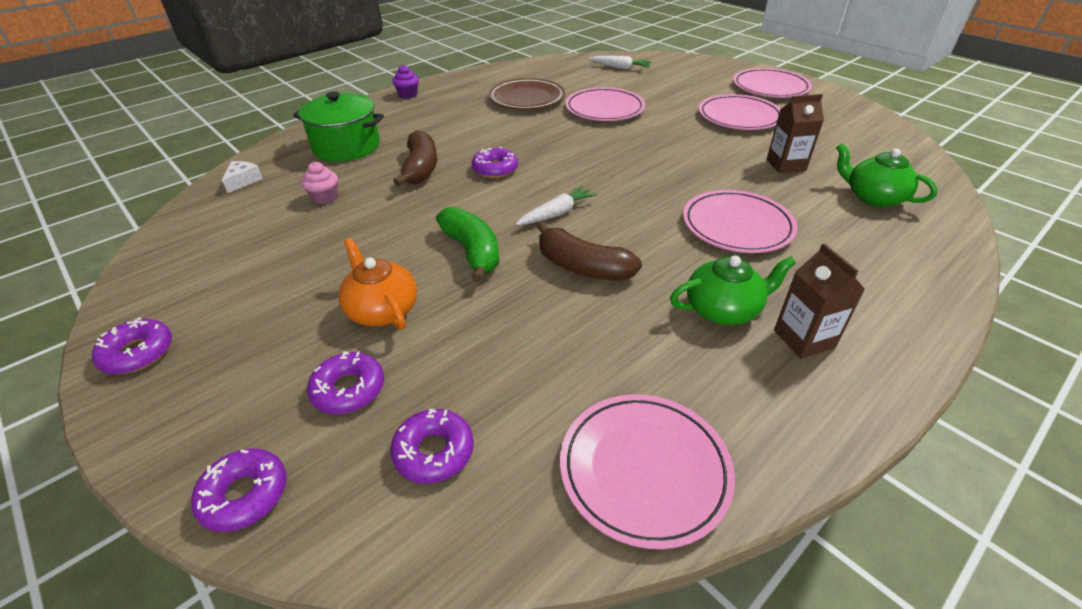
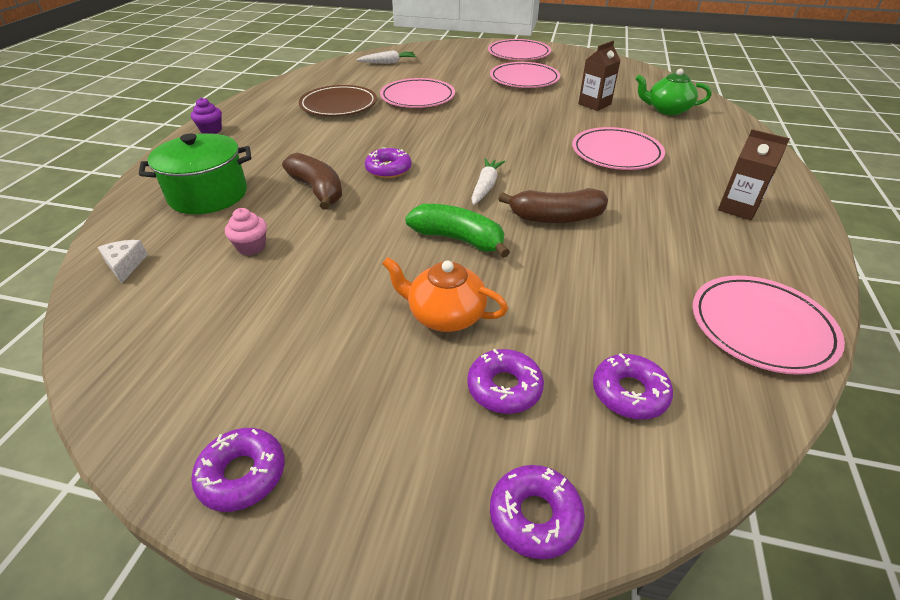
camera: 35 degrees left, 0 degrees up
(723, 309) = (676, 209): green teapot -> none

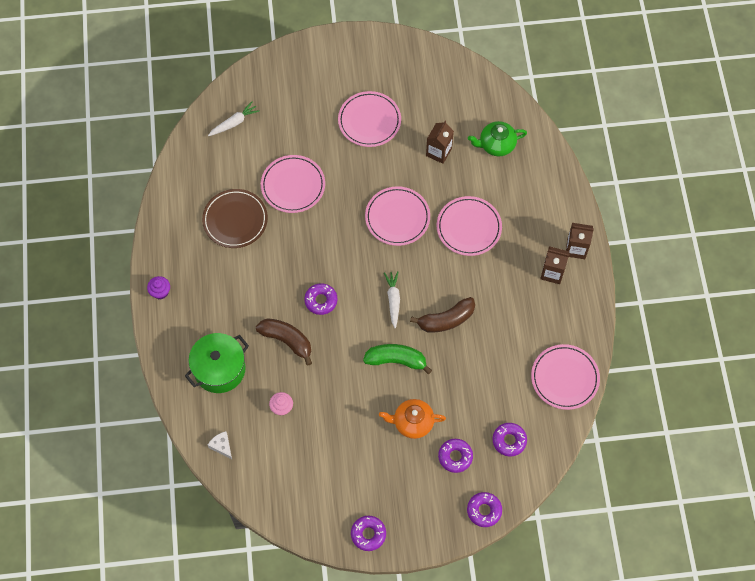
camera: 20 degrees left, 25 degrees up
(518, 54) = (347, 63): pink plate -> pink plate (397, 217)
(778, 195) = (576, 249): none -> brown carton

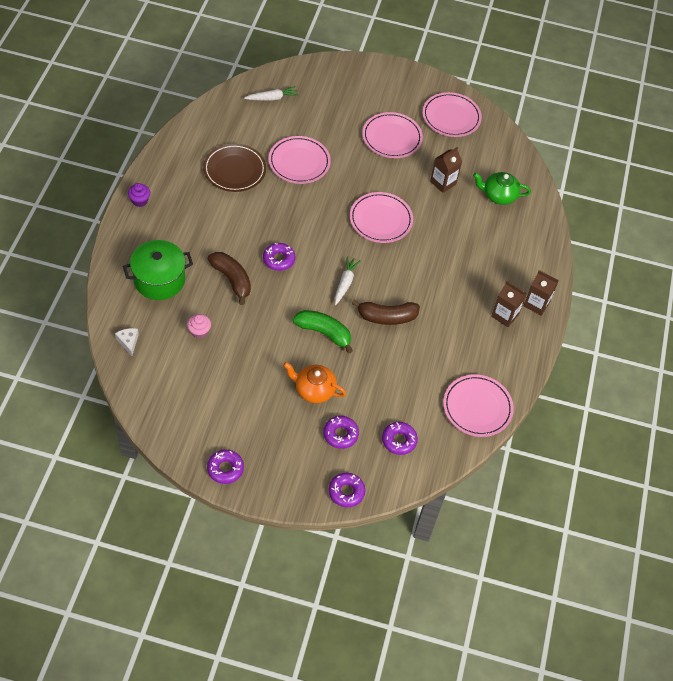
camera: 15 degrees right, 10 degrees down
(468, 227) = (443, 251): pink plate -> pink plate (451, 117)

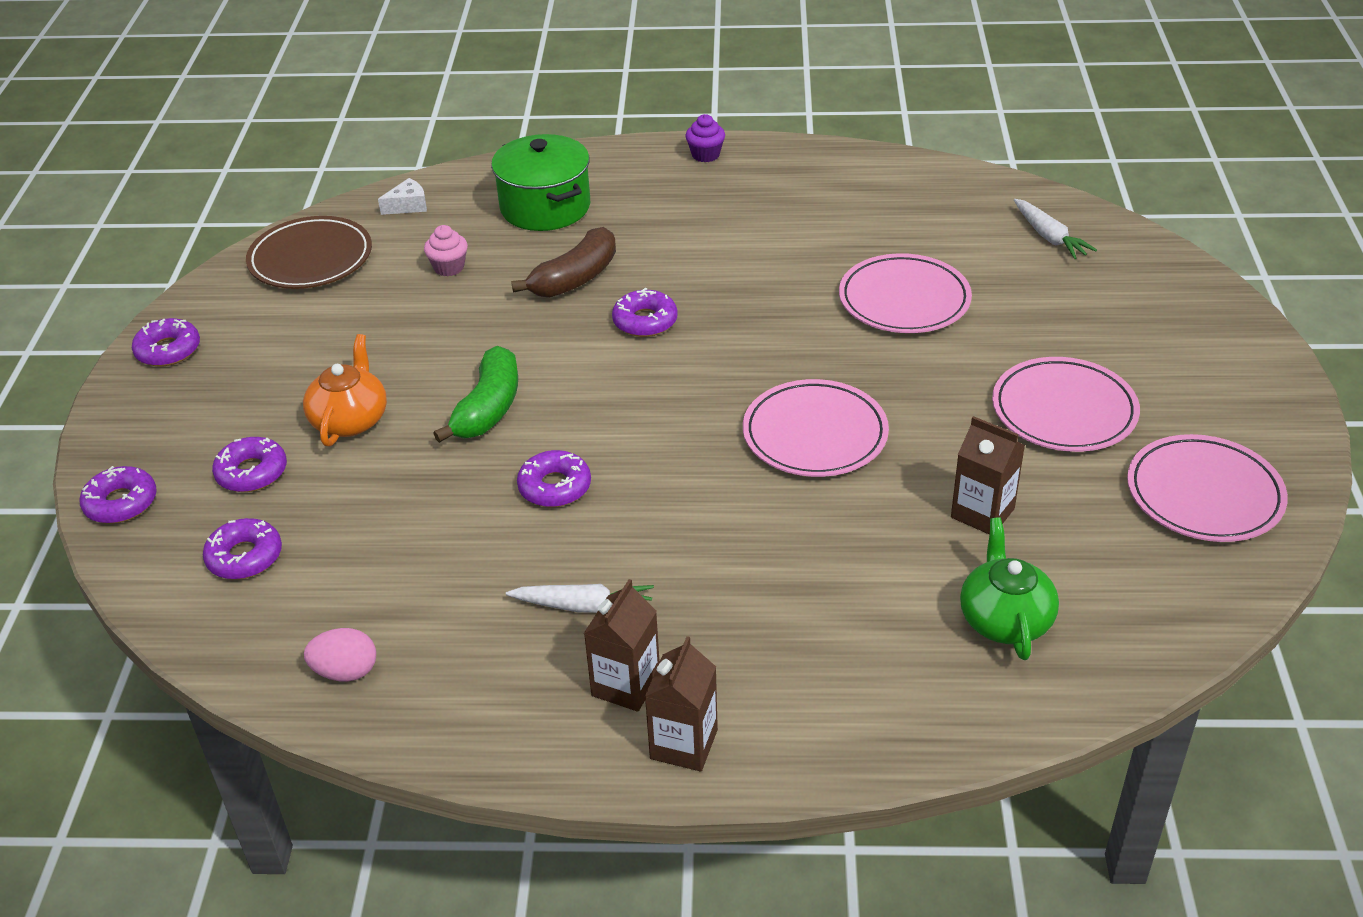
camera: 85 degrees right, 15 degrees down
(234, 170) = (834, 231): brown plate -> brown plate (311, 259)
(345, 283) = (622, 414): white carrot -> white carrot (584, 606)
(386, 317) = (555, 487): brown banana -> purple donut
(477, 407) = (346, 672): pink plate -> pink egg

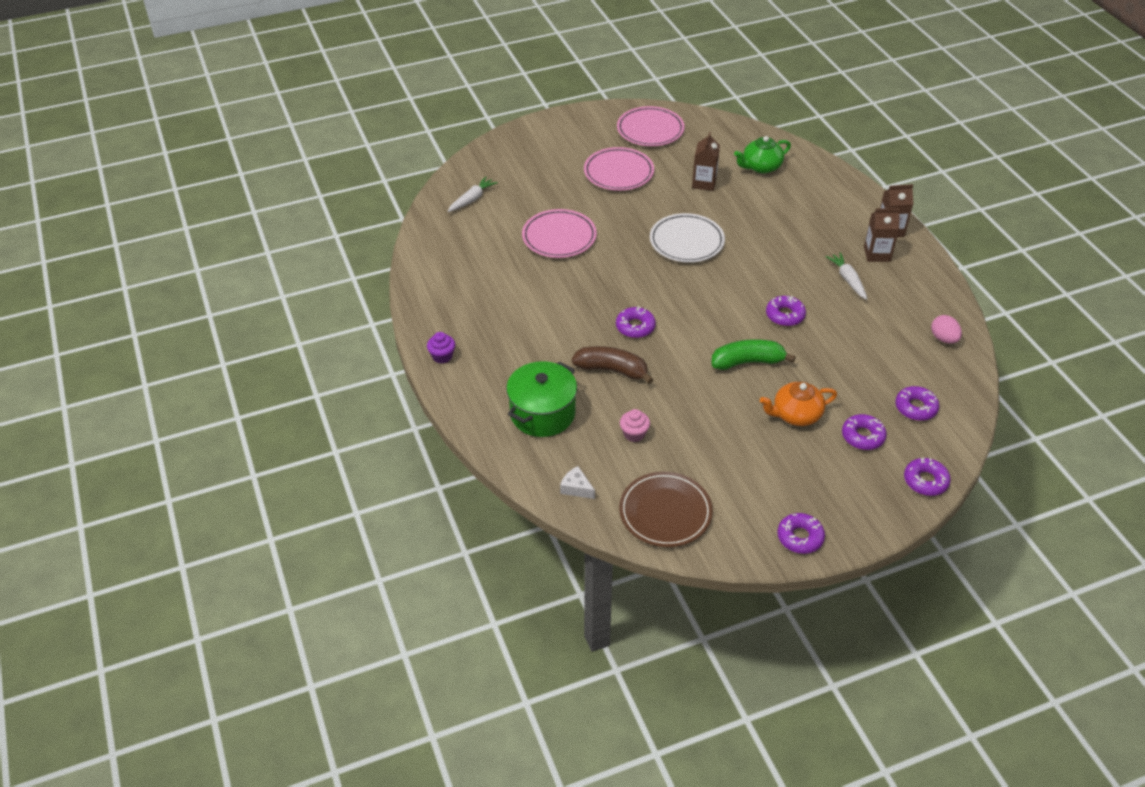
camera: 115 degrees left, 5 degrees up
(815, 434) = (686, 241): pink plate -> white plate

